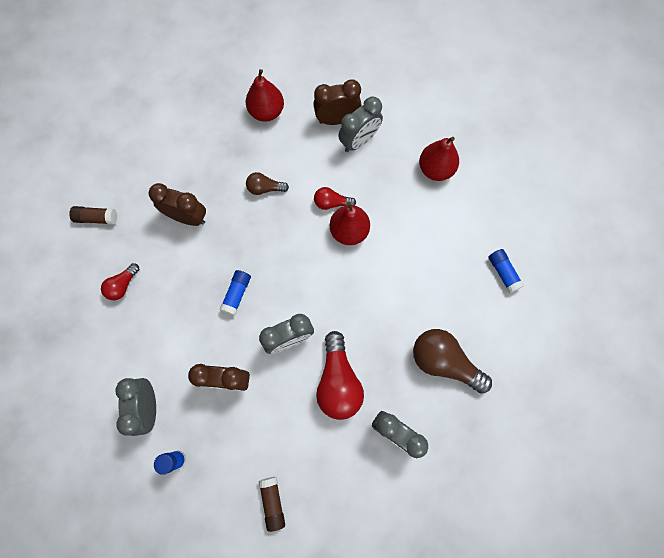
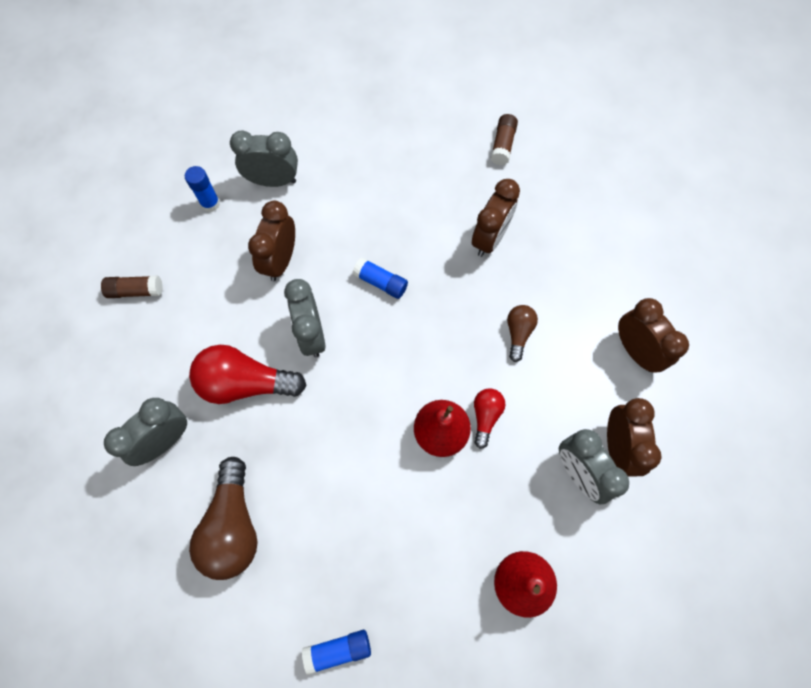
camera: 100 degrees right, 5 degrees down
(123, 285) = (415, 166): red light bulb -> none
(266, 112) = (635, 351): red pear -> brown clock
(444, 362) = (233, 525): brown light bulb -> brown light bulb turned 135 degrees clockwise

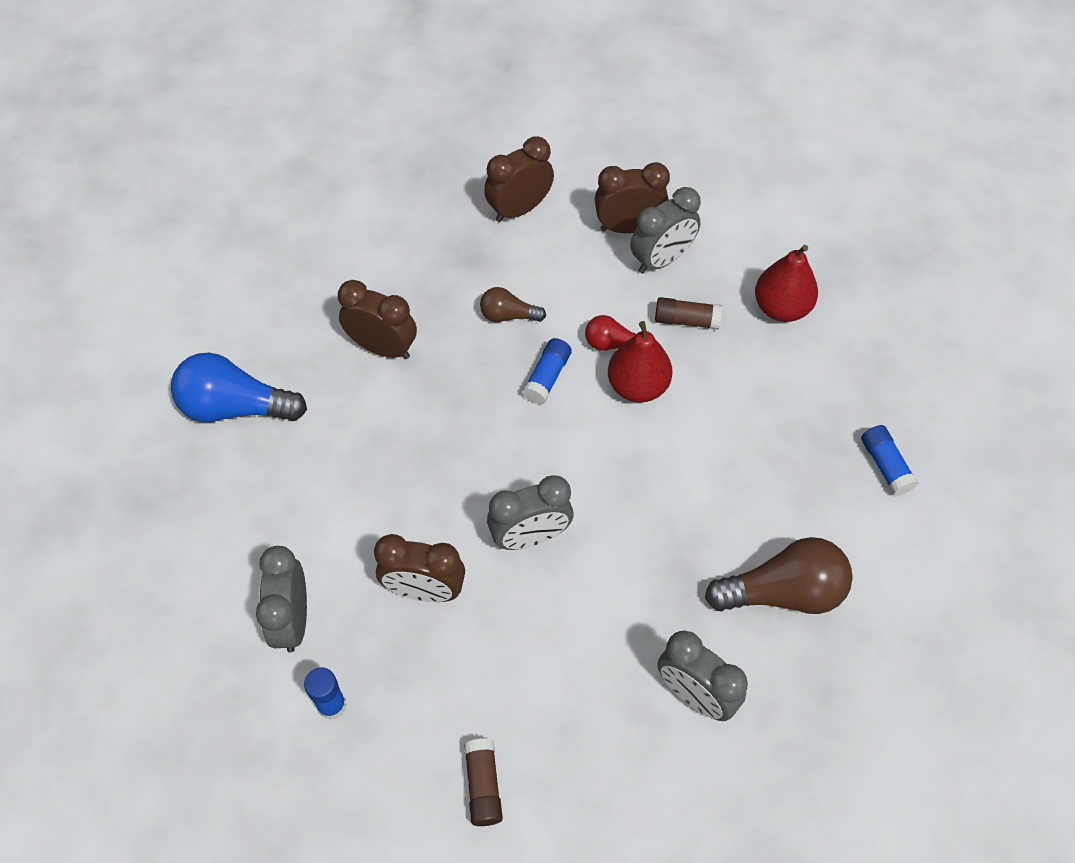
camera: 95 degrees left, 10 degrees down
(246, 383) = (605, 607): red light bulb -> none
(380, 282) = (451, 464): blue glue stick -> blue glue stick (547, 377)
(442, 144) = (236, 407): none -> blue light bulb
(502, 145) = (240, 338): brown glue stick -> brown glue stick (686, 320)

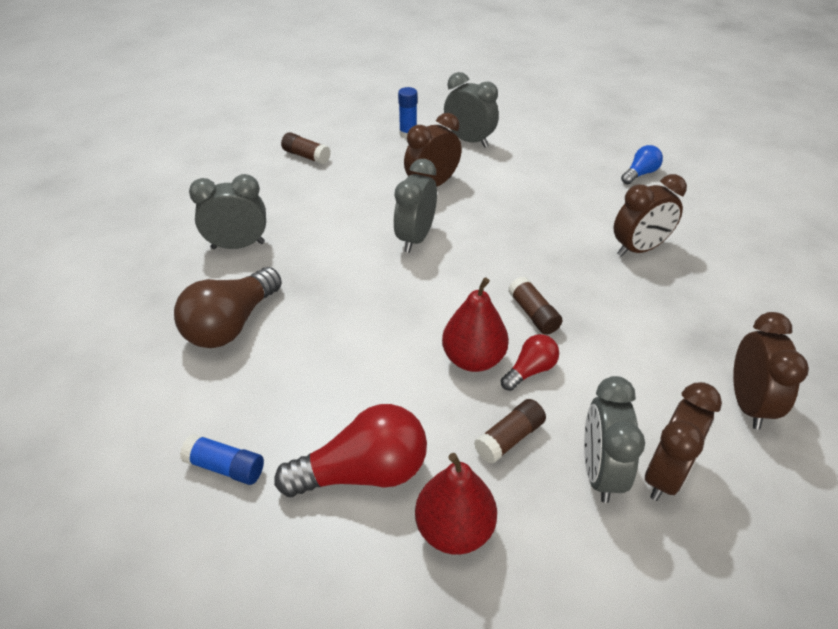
camera: 130 degrees right, 15 degrees down
(236, 407) = (640, 174): blue light bulb -> blue light bulb, size x0.53
(508, 315) = (616, 326): brown light bulb -> none
(547, 377) = (533, 314): blue glue stick -> brown glue stick
(799, 383) = (363, 472): none -> red light bulb

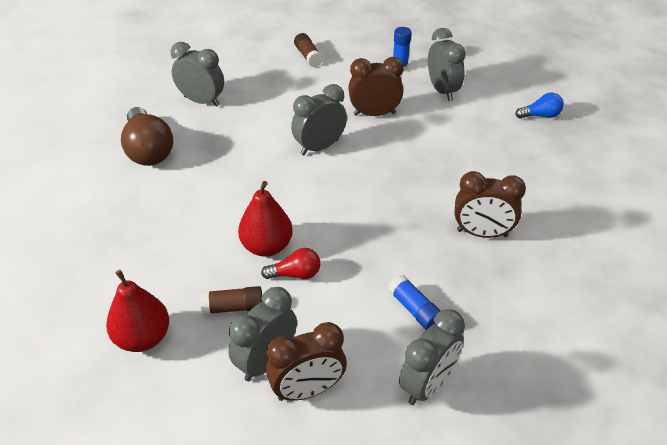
camera: 35 degrees right, 0 degrees up
(225, 467) = (64, 231): blue glue stick -> blue glue stick (414, 309)
(232, 324) = (148, 150): brown light bulb -> brown light bulb turned 90 degrees counterclockwise
(363, 472) = (129, 276): red light bulb -> none
(533, 314) = (342, 239): brown glue stick -> none
(640, 174) = (559, 176): blue light bulb -> blue light bulb (540, 115)
(748, 403) = (427, 384): brown clock -> grey clock

